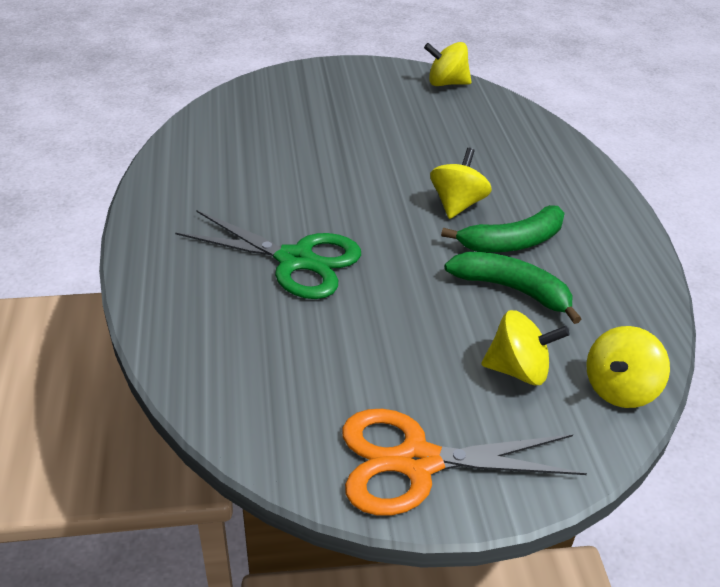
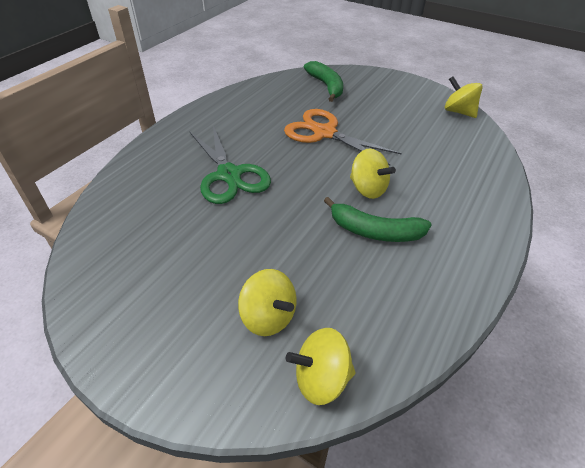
camera: 40 degrees right, 5 degrees up
(417, 462) = (135, 331): orange scissors -> orange scissors (324, 133)
(457, 204) = (367, 189): yellow spinning top -> yellow spinning top turned 75 degrees clockwise
(512, 290) = (333, 262): green banana -> green banana (326, 86)

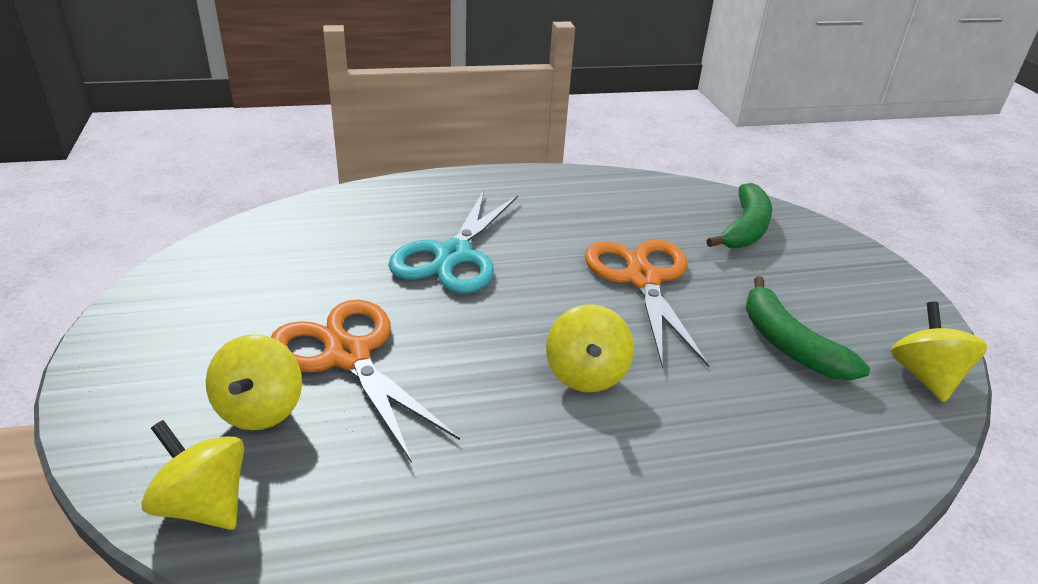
camera: 45 degrees right, 10 degrees down
(229, 175) = (453, 256): green scissors -> turquoise scissors
(263, 258) = (347, 356): none -> orange scissors
(374, 231) = (509, 423): green banana -> green banana (789, 344)

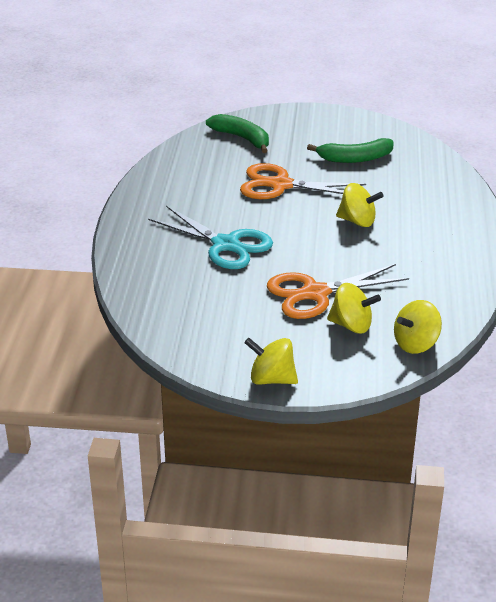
camera: 70 degrees left, 0 degrees up
(925, 376) = (390, 132): yellow spinning top -> yellow spinning top (271, 379)

